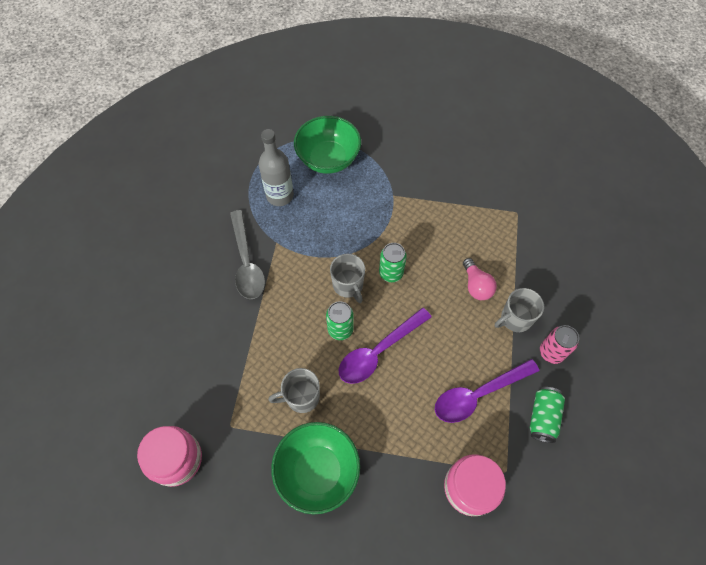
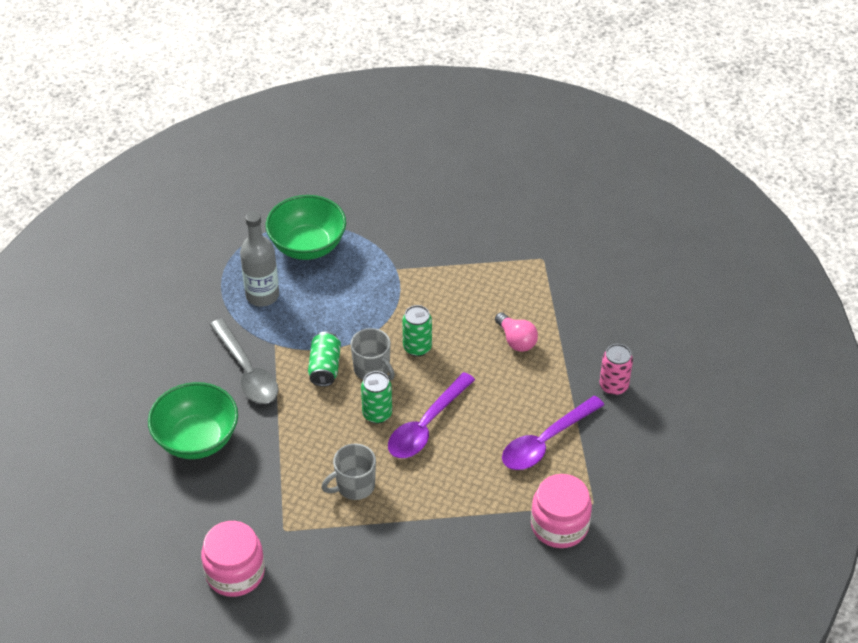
camera: 15 degrees left, 15 degrees down
(317, 471) = (394, 548): green bowl -> green bowl (197, 439)
(515, 319) = (567, 363): grey mug -> none
(543, 417) = (619, 447): green can -> green can (325, 367)

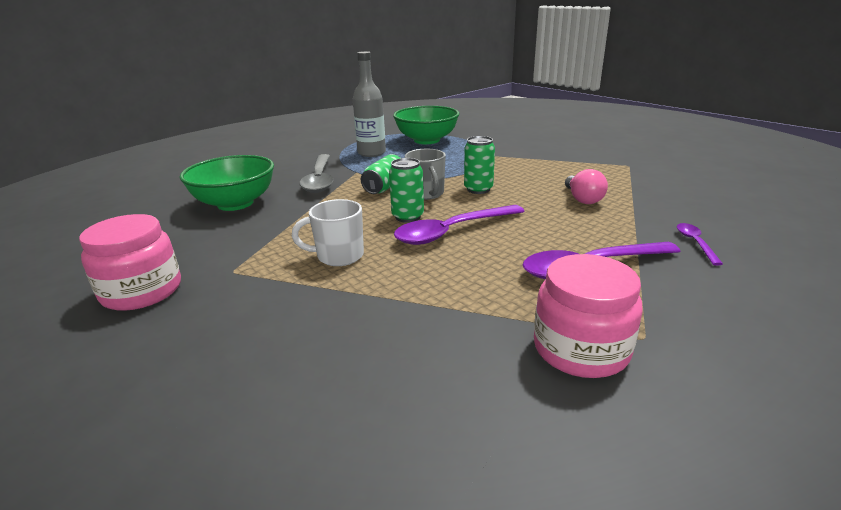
camera: 25 degrees right, 20 degrees down
(354, 486) = (338, 256): grey mug -> white mug
(613, 386) = (695, 243): pink can -> purple spoon

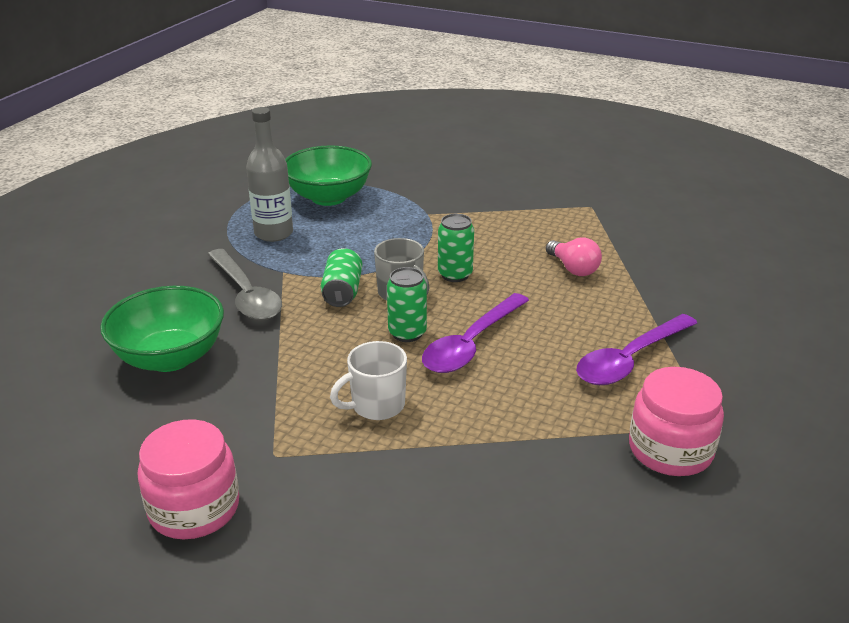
camera: 25 degrees left, 5 degrees up
(695, 243) = (702, 308): purple spoon -> none

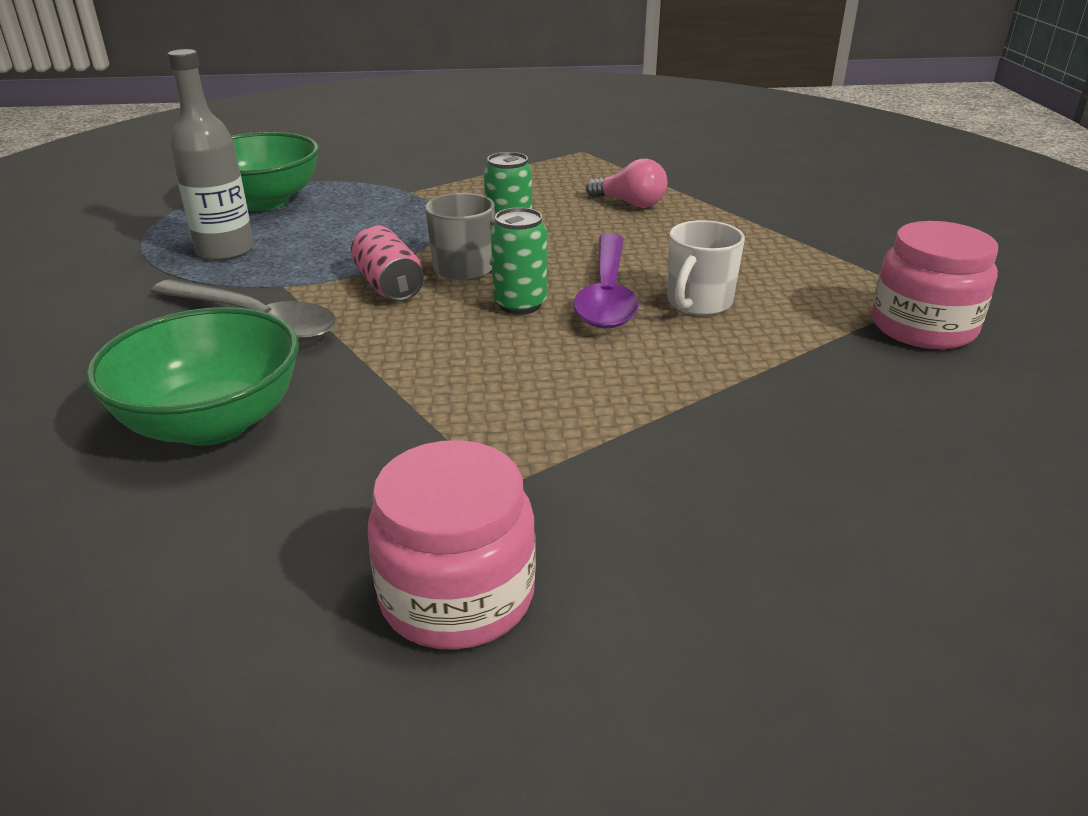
camera: 30 degrees left, 0 degrees up
(342, 291) = (389, 286): green can -> pink can
(376, 405) = (570, 386): white mug -> white mug (698, 303)
(629, 360) = (784, 264): purple spoon -> none

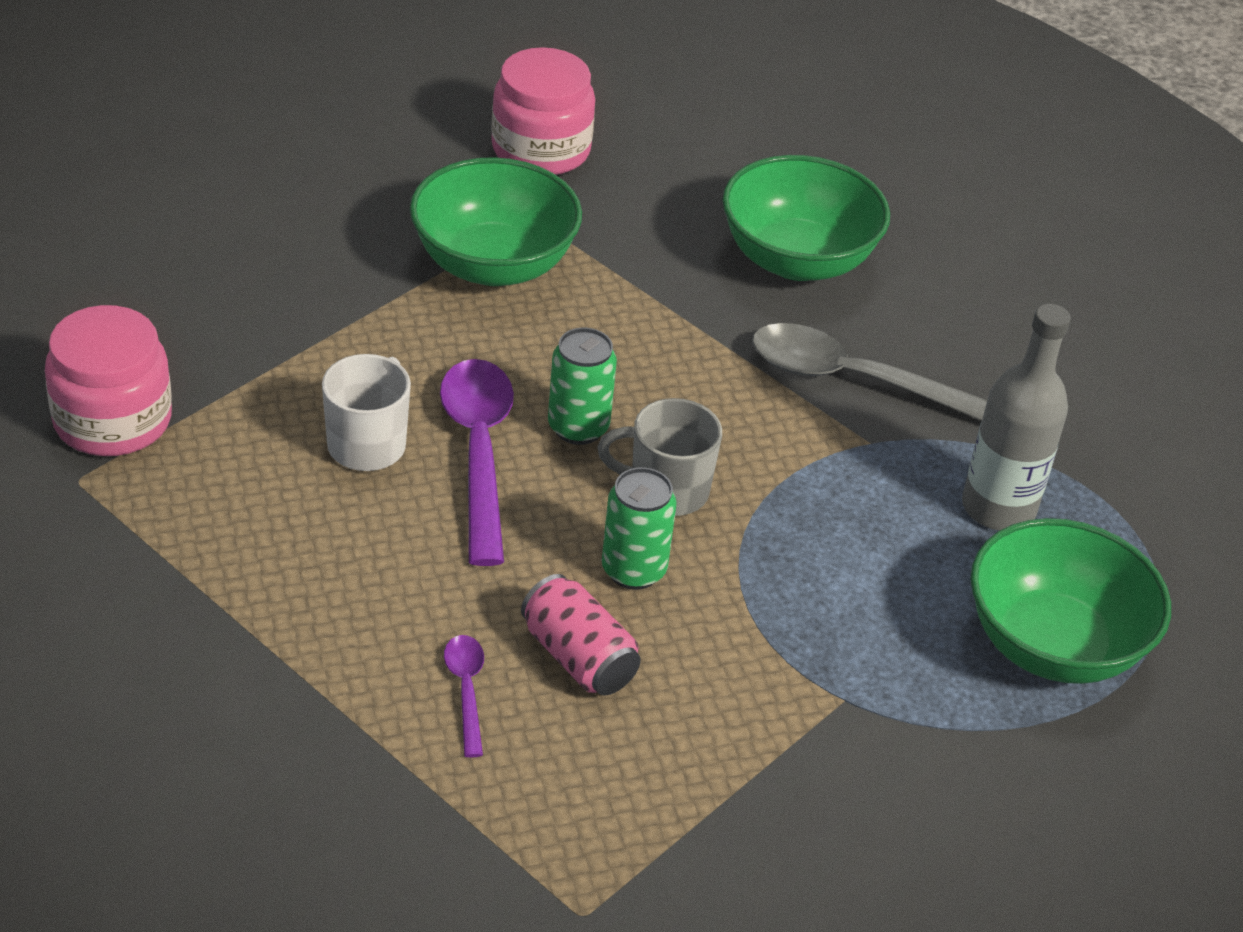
camera: 165 degrees right, 10 degrees up
(389, 286) = (746, 451): pink can -> pink can (578, 657)
(565, 435) = (493, 264): none -> green bowl
(630, 203) = (466, 690): pink light bulb -> purple spoon

